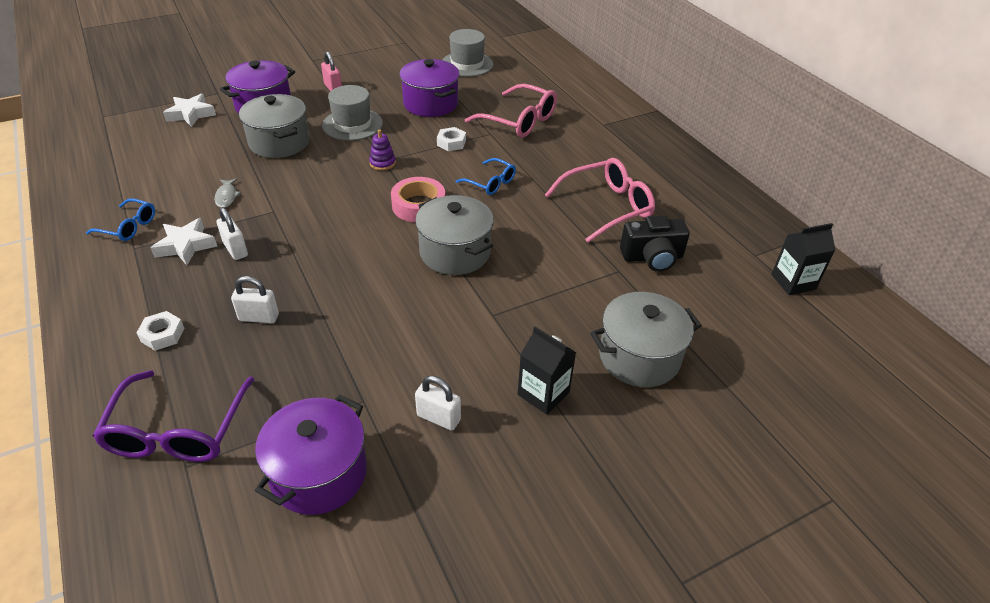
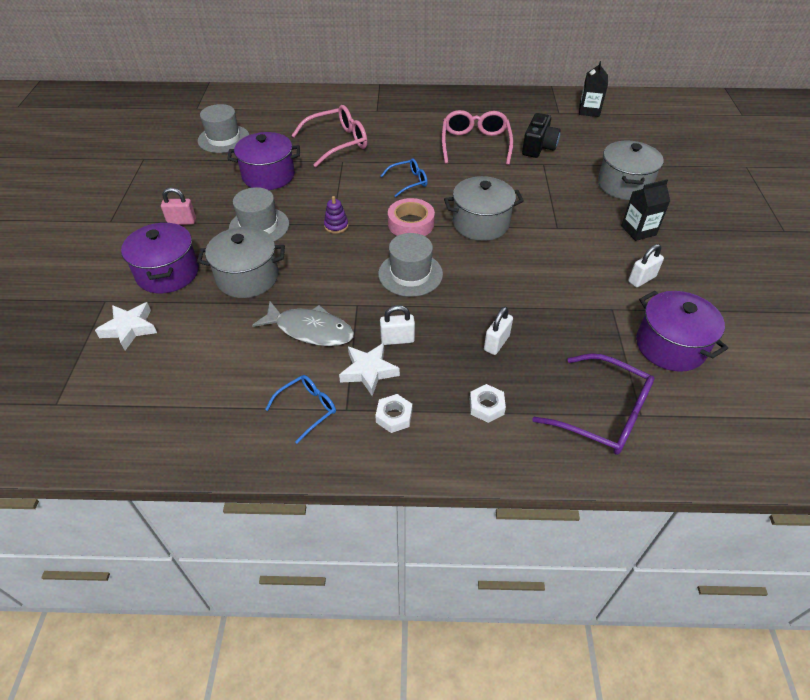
camera: 60 degrees left, 5 degrees up
(226, 196) = (310, 330): grey fish -> grey fish, size x2.03
(337, 229) = (410, 274): none -> grey hat
(451, 143) = (338, 183): white nut -> white nut (394, 416)

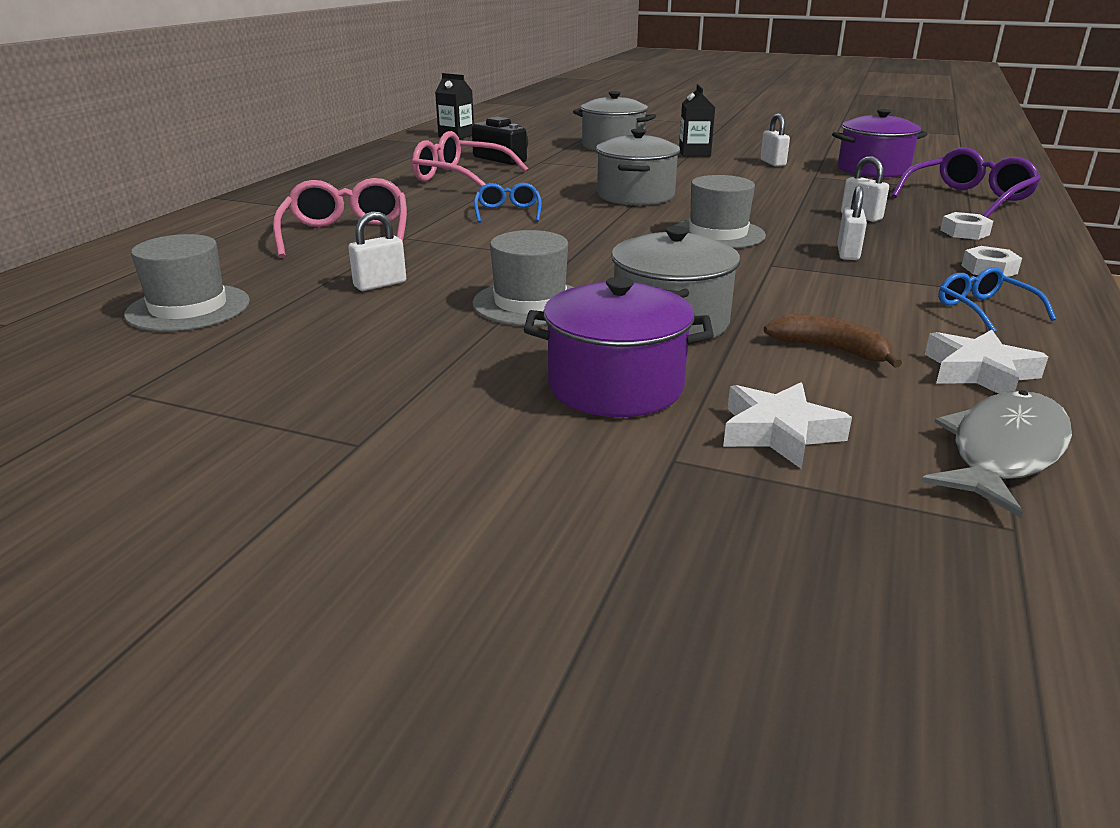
camera: 70 degrees left, 20 degrees down
(182, 222) = (448, 364): pink padlock -> none
(226, 340) = (830, 349): none -> brown banana
(268, 176) = (380, 284): purple pot -> white padlock
(310, 330) = (818, 293): grey fish -> grey fish (1003, 452)
(336, 226) = (576, 257): purple stacking toy -> none
(369, 371) = (908, 272): white star -> white star (979, 372)
(411, 224) = (608, 222): pink tape -> none

